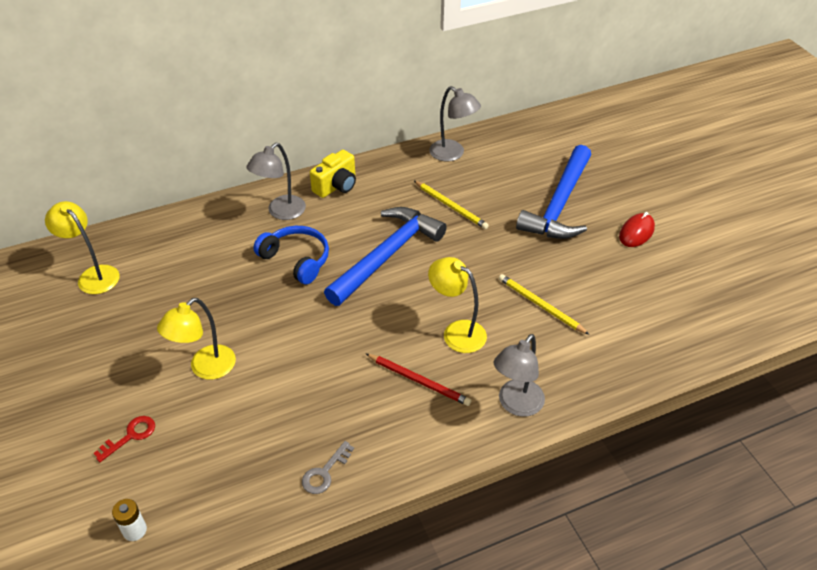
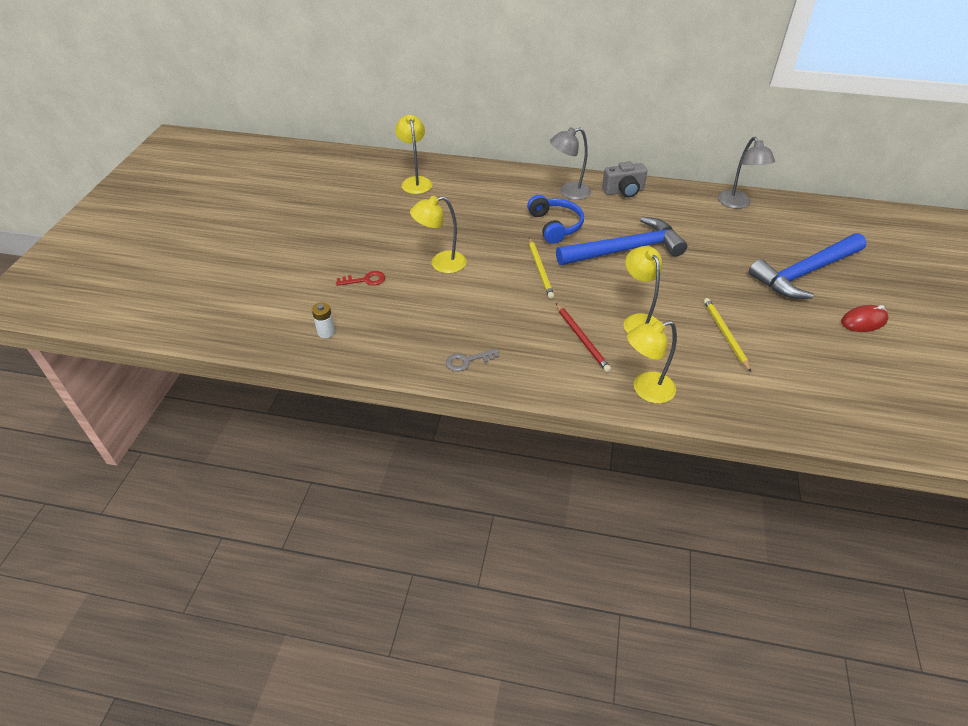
camera: 35 degrees right, 0 degrees up
(336, 186) = (623, 191): yellow camera -> grey camera
(451, 206) = (705, 238): yellow pencil -> yellow pencil (540, 269)
(516, 405) = (645, 390): grey lamp -> yellow lamp

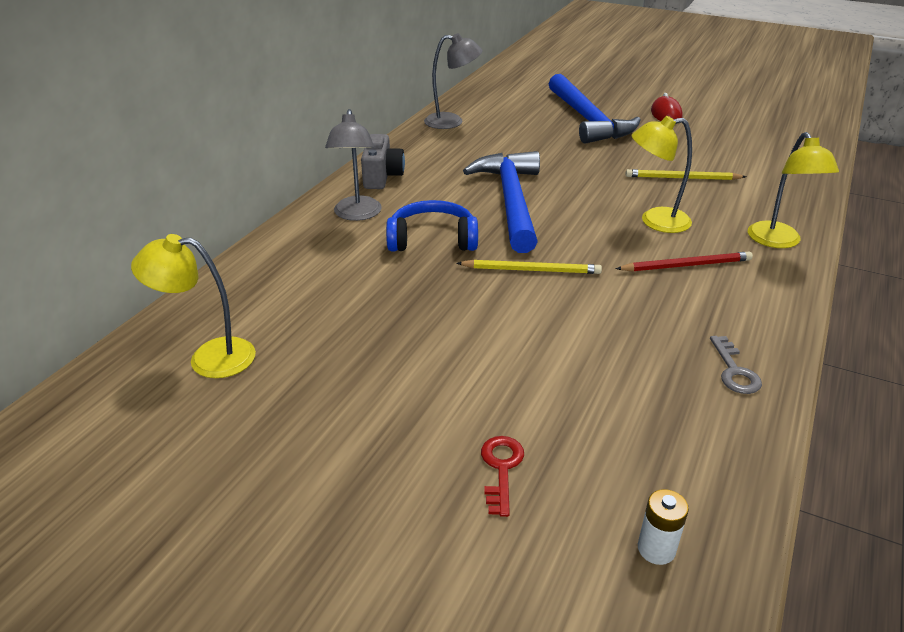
camera: 75 degrees left, 10 degrees down
(441, 264) = (484, 363): yellow lamp -> none

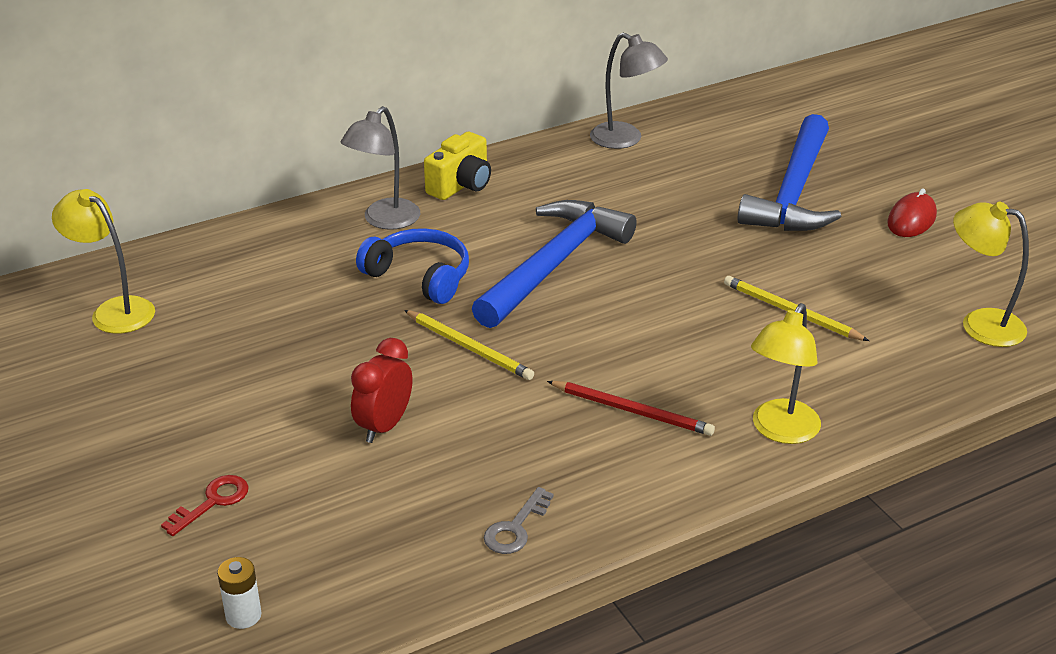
camera: 35 degrees right, 0 degrees up
(382, 177) = (461, 185): grey camera -> yellow camera
(549, 346) = (384, 426): none -> red clock
(655, 221) = (675, 350): yellow lamp -> yellow lamp (980, 324)

